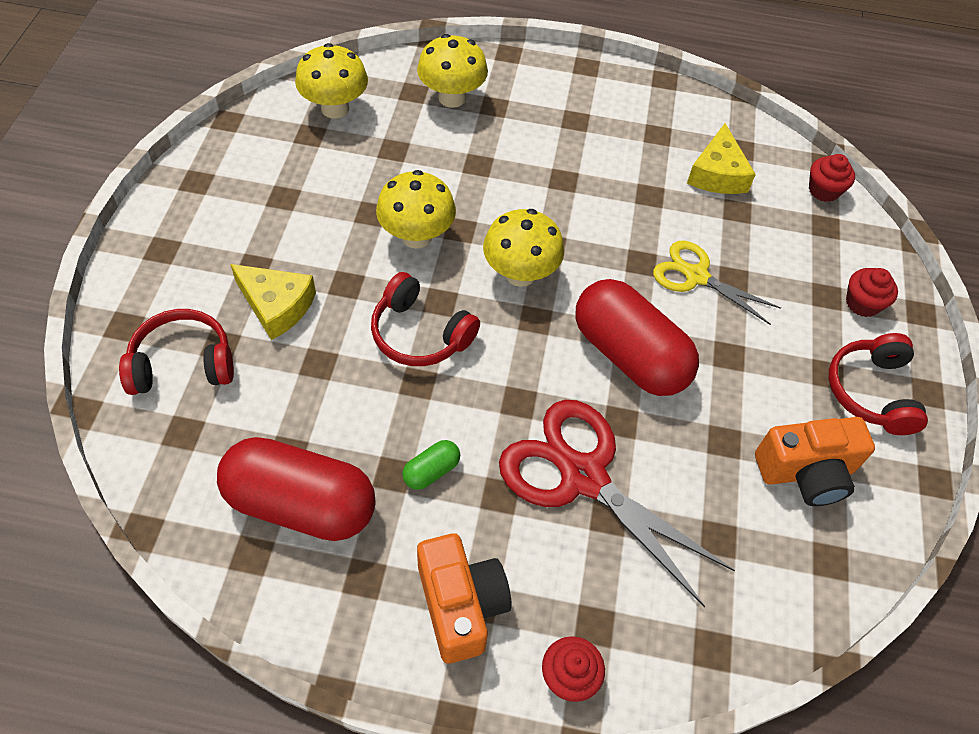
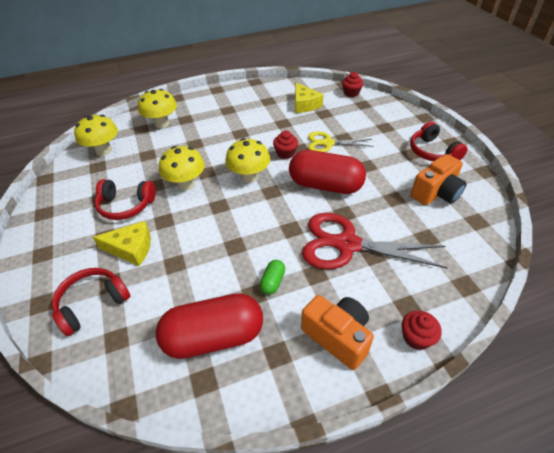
camera: 25 degrees left, 10 degrees down
(420, 334) = (219, 224): red headphones -> red headphones (126, 205)
(862, 303) = (400, 123): red cupcake -> red cupcake (285, 153)

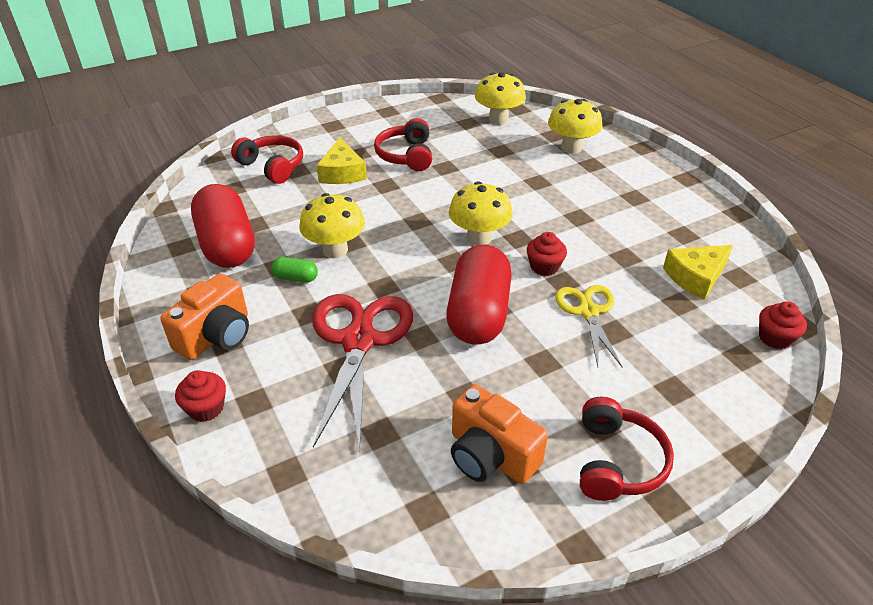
camera: 80 degrees right, 5 degrees down
(186, 184) = (451, 189): yellow mushroom -> yellow mushroom (335, 250)
(432, 152) = (617, 461): red headphones -> red headphones turned 135 degrees clockwise

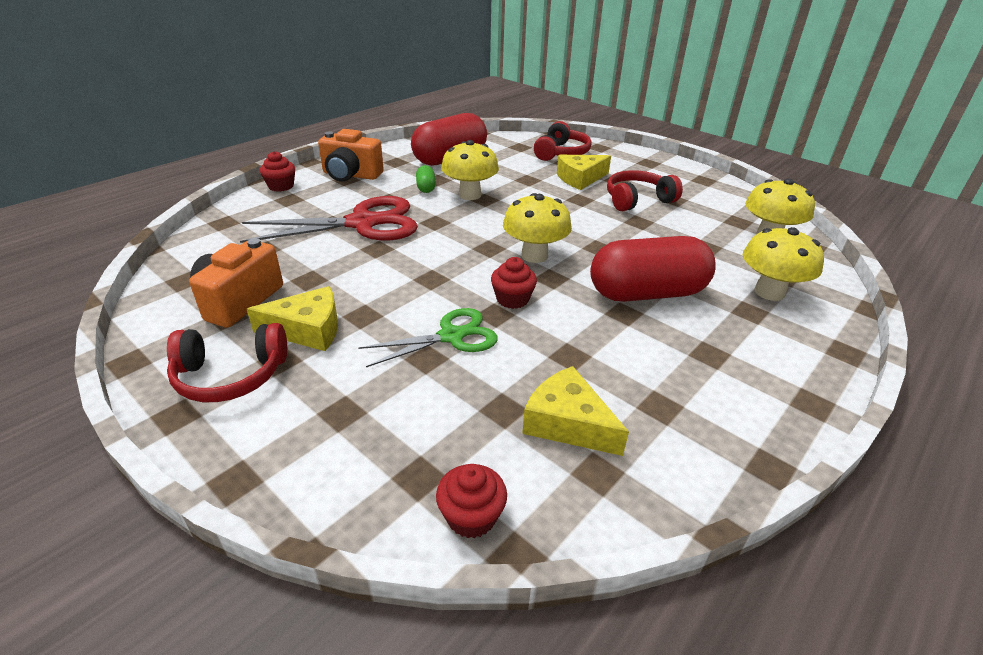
camera: 70 degrees right, 5 degrees down
(478, 314) = (418, 271): red capsule -> red capsule (646, 293)
(557, 402) = (307, 330): none -> yellow cheese
(588, 312) = (451, 336): yellow scissors -> green scissors

